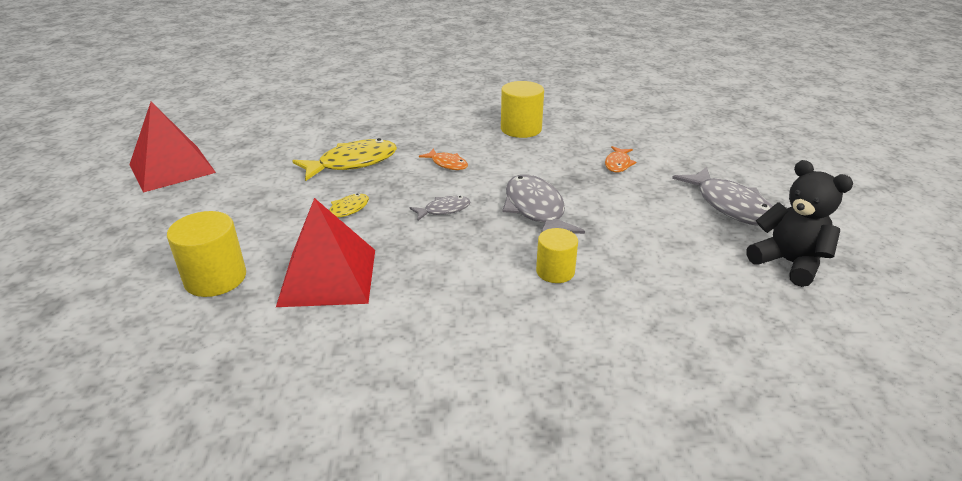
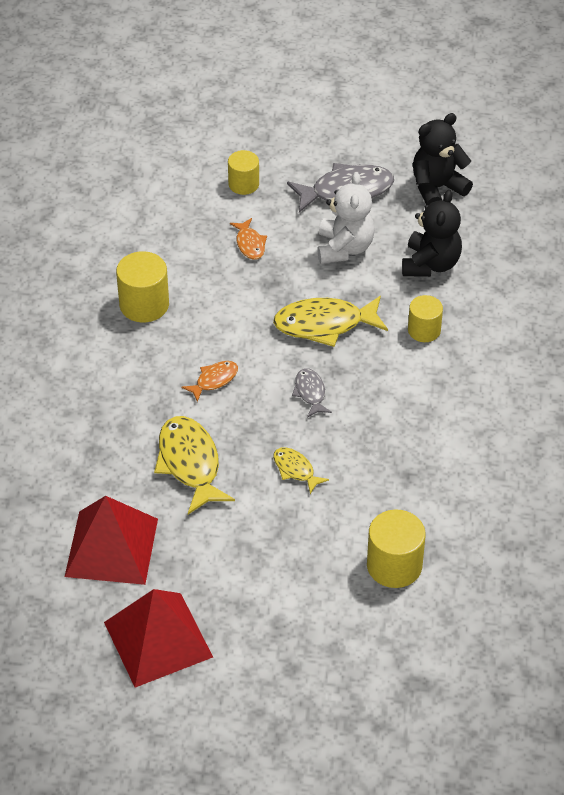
camera: 80 degrees left, 15 degrees up
(328, 276) = (405, 483): red pyramid -> red pyramid (111, 547)
(535, 210) = (324, 324): grey fish -> yellow fish
(618, 164) = (250, 244): orange fish -> orange fish turned 45 degrees clockwise
(647, 211) = (344, 248): none -> white teddy bear
(661, 268) = (430, 264): none -> black teddy bear
(691, 154) = (243, 184): none -> yellow cylinder

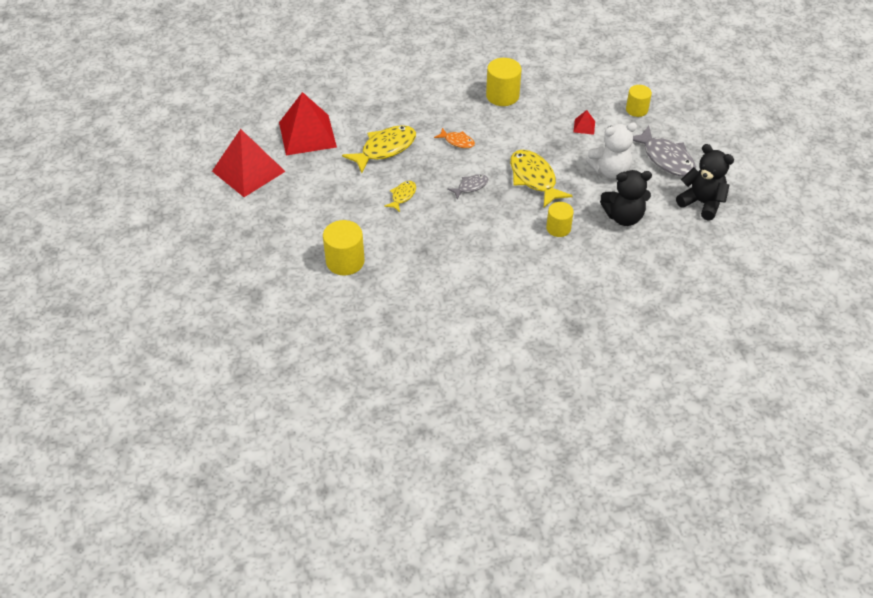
camera: 70 degrees right, 0 degrees up
(250, 244) = (584, 126): orange fish -> red pyramid

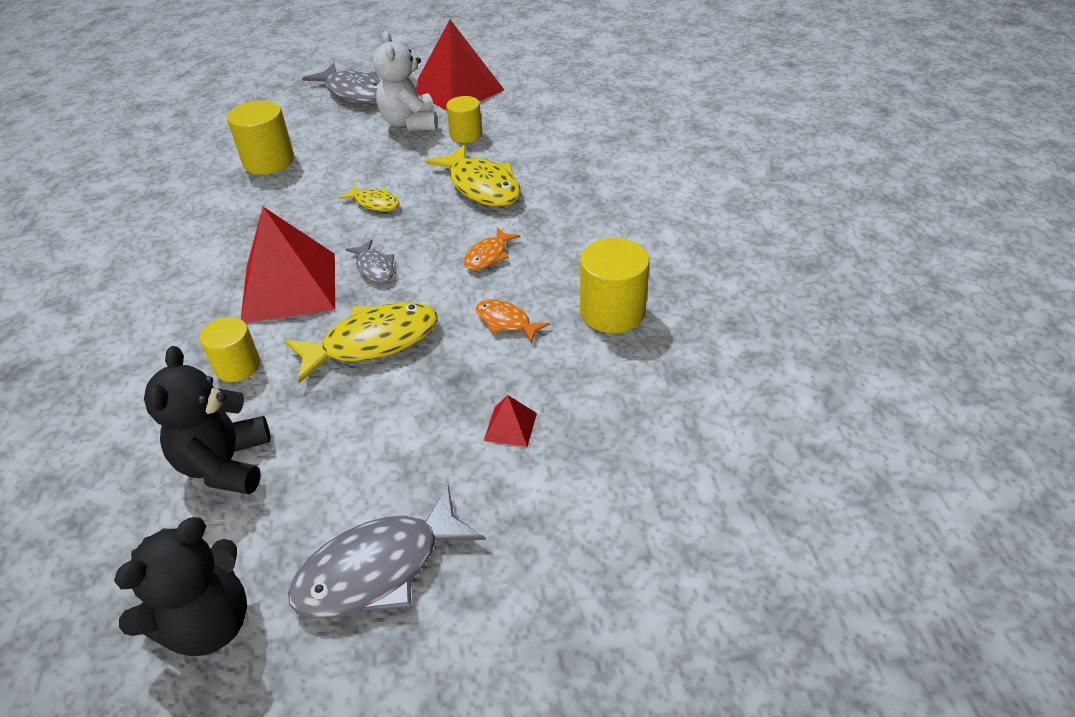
camera: 95 degrees right, 5 degrees down
(241, 230) = (354, 93): none -> grey fish
(307, 134) = (523, 124): red pyramid -> red pyramid (289, 286)
(513, 131) = (506, 322): none -> orange fish
(610, 171) = (364, 457): white teddy bear -> white teddy bear (410, 123)
(636, 110) = (563, 532): yellow cylinder -> yellow cylinder (466, 135)

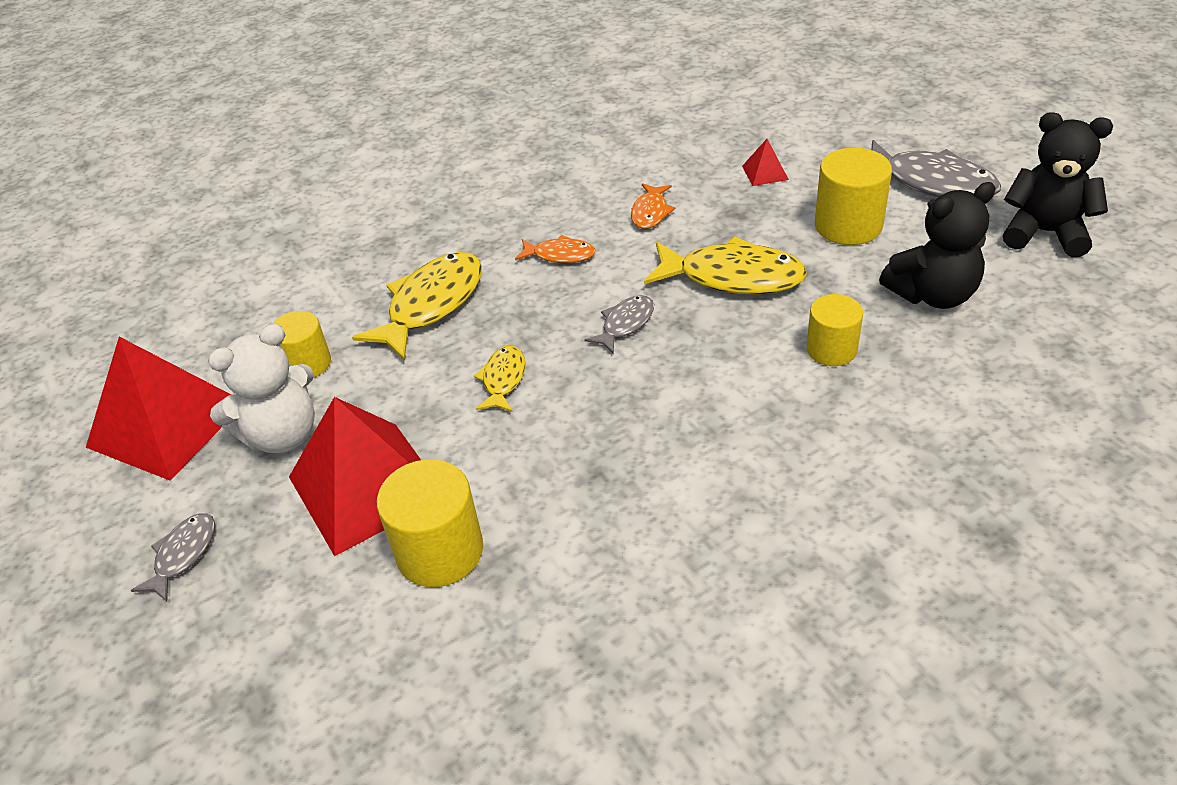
camera: 110 degrees left, 0 degrees up
(289, 286) = (696, 375): red pyramid -> red pyramid (366, 486)
(354, 93) = (183, 555): grey fish -> grey fish, size x0.53
(373, 342) = (732, 277): yellow fish -> yellow fish turned 150 degrees clockwise
(612, 312) = (600, 164): yellow cylinder -> yellow cylinder (848, 225)

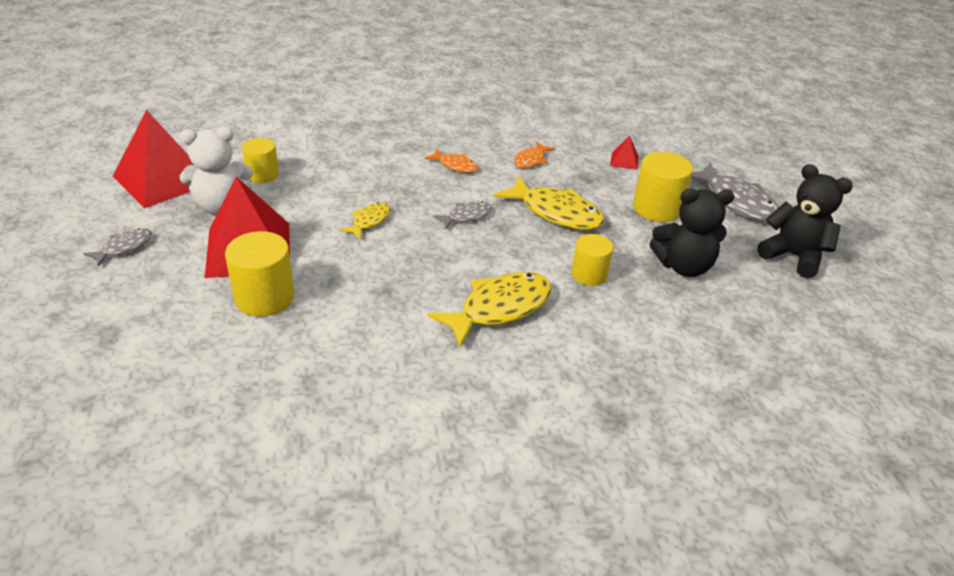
camera: 15 degrees right, 5 degrees down
(431, 305) = (357, 167): yellow fish -> yellow fish (499, 308)

